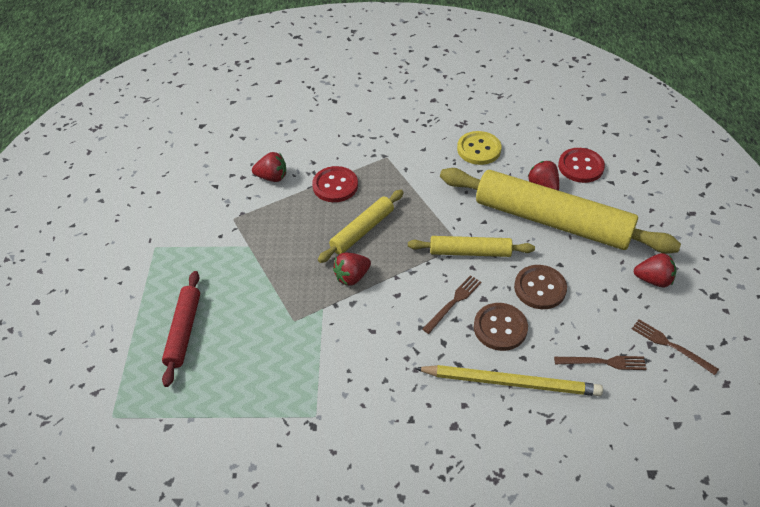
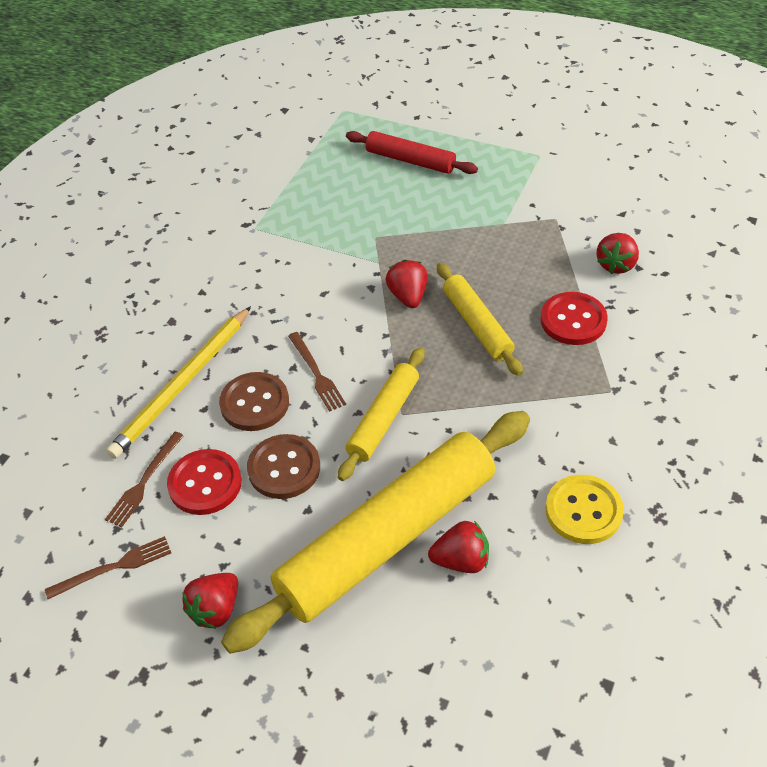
camera: 115 degrees right, 0 degrees up
(580, 166) = (482, 640): red button -> red button (205, 483)

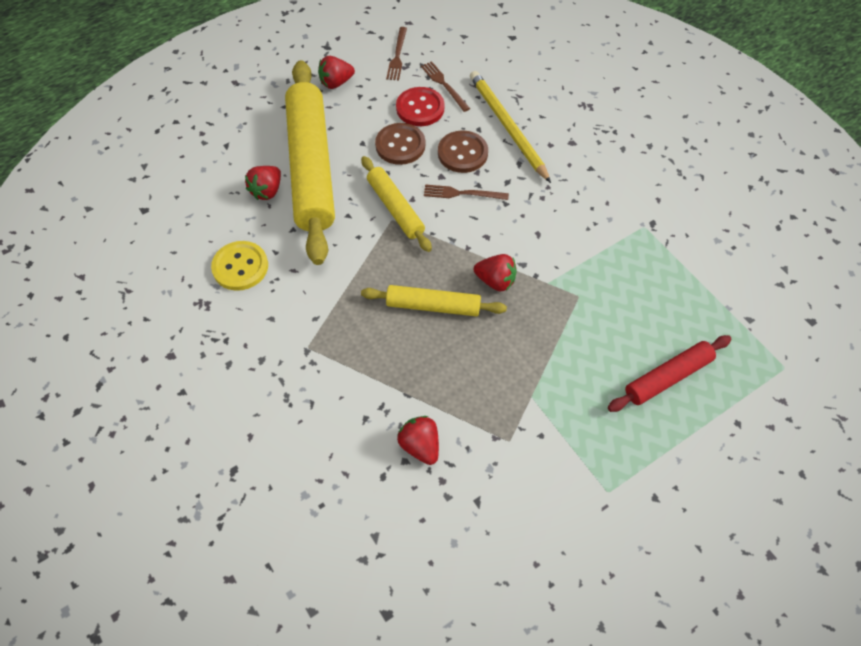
camera: 120 degrees right, 10 degrees up
(216, 609) = (336, 83): red strawberry -> red strawberry turned 90 degrees counterclockwise
(573, 320) = (388, 370): red button -> none

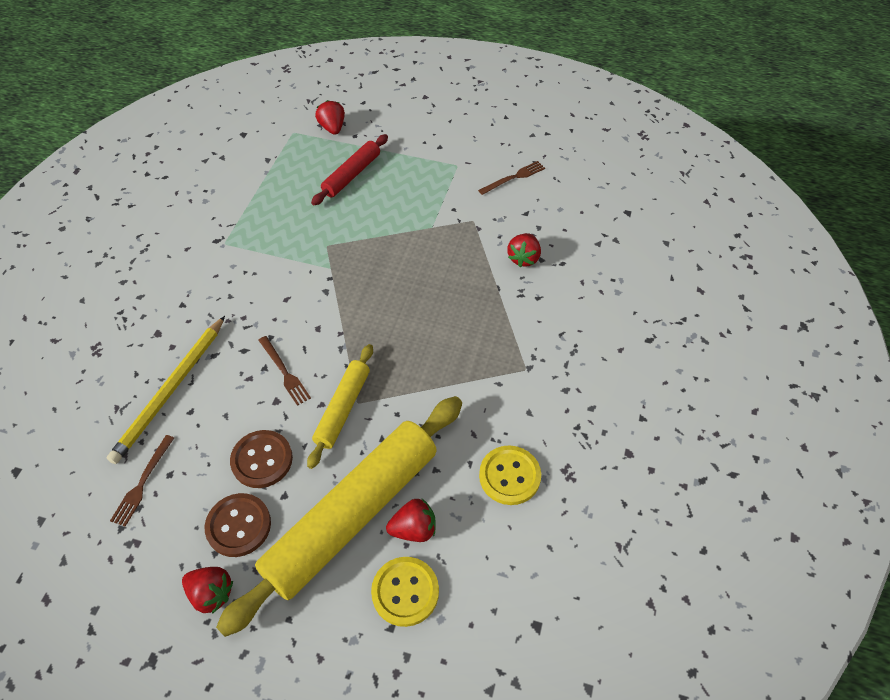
camera: 130 degrees left, 5 degrees down
(236, 163) = (405, 592): none -> yellow button
(397, 56) = (120, 564): brown fork -> brown fork (514, 177)
(420, 108) = (195, 480): red button -> none
(433, 306) = (415, 319): yellow rolling pin -> none
(462, 153) = (233, 403): brown button -> brown button (238, 526)
(495, 281) = (357, 297): red strawberry -> red strawberry (332, 128)
(667, 377) = (351, 175): red rolling pin -> red rolling pin turned 75 degrees counterclockwise

